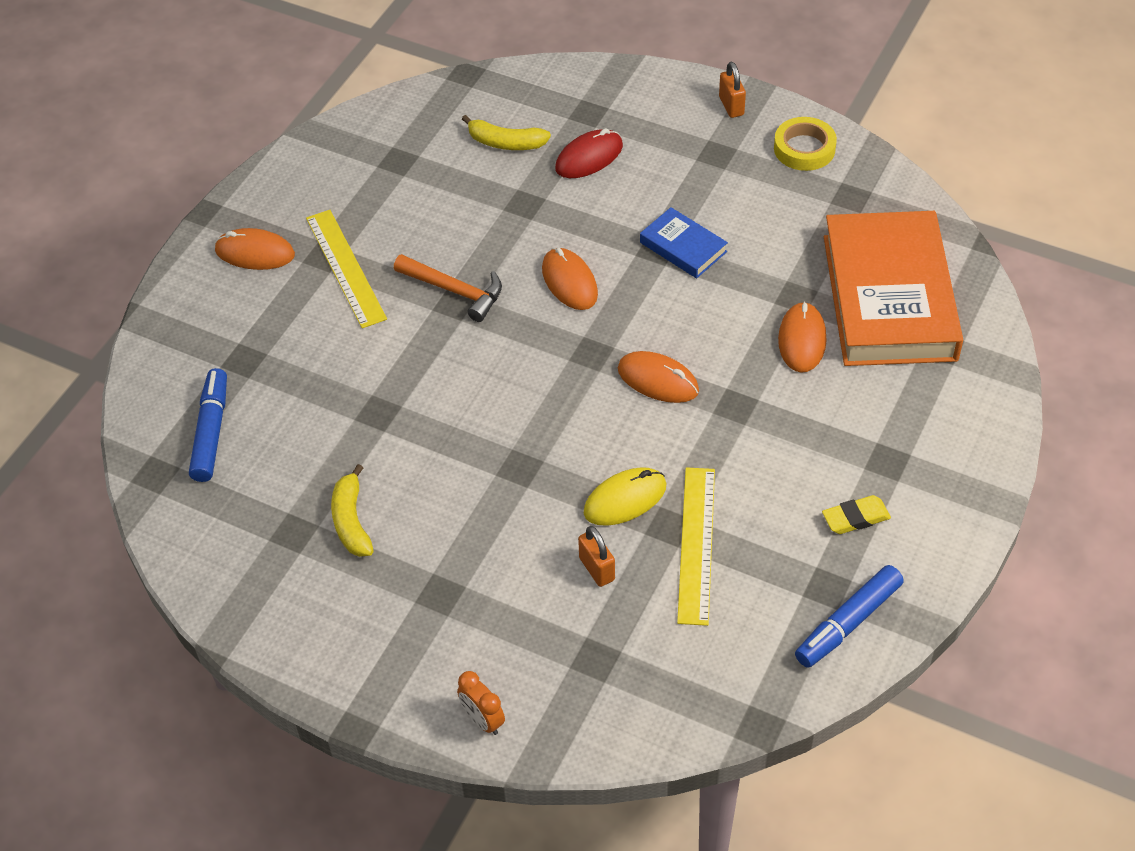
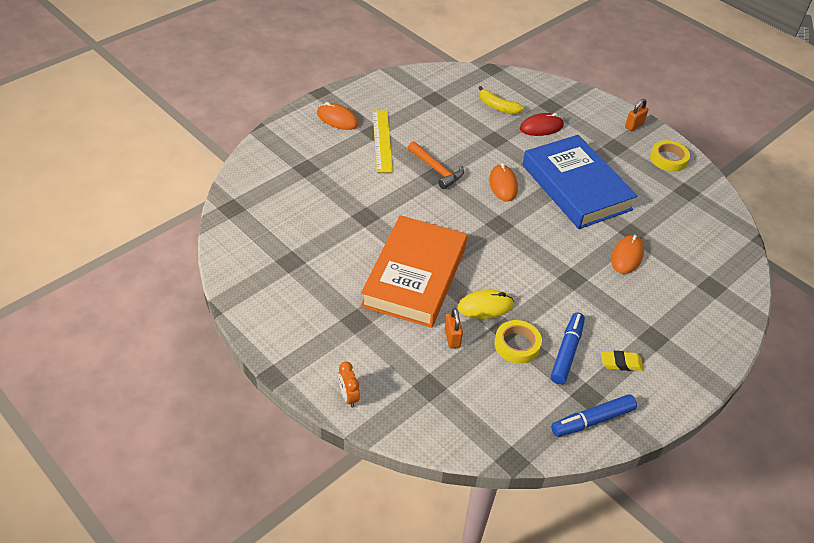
camera: 15 degrees right, 5 degrees down
(211, 431) = (271, 197): blue marker -> blue marker (567, 352)
(351, 521) = (324, 266): yellow banana -> none
(658, 380) = (532, 250): orange mouse -> none
(683, 247) = (576, 187): blue book -> blue book, size x2.26
(696, 544) = (517, 345): yellow ruler -> yellow tape
(731, 106) = (634, 126): orange padlock -> orange padlock turned 45 degrees clockwise
(888, 297) = (689, 250): orange book -> orange book (414, 276)

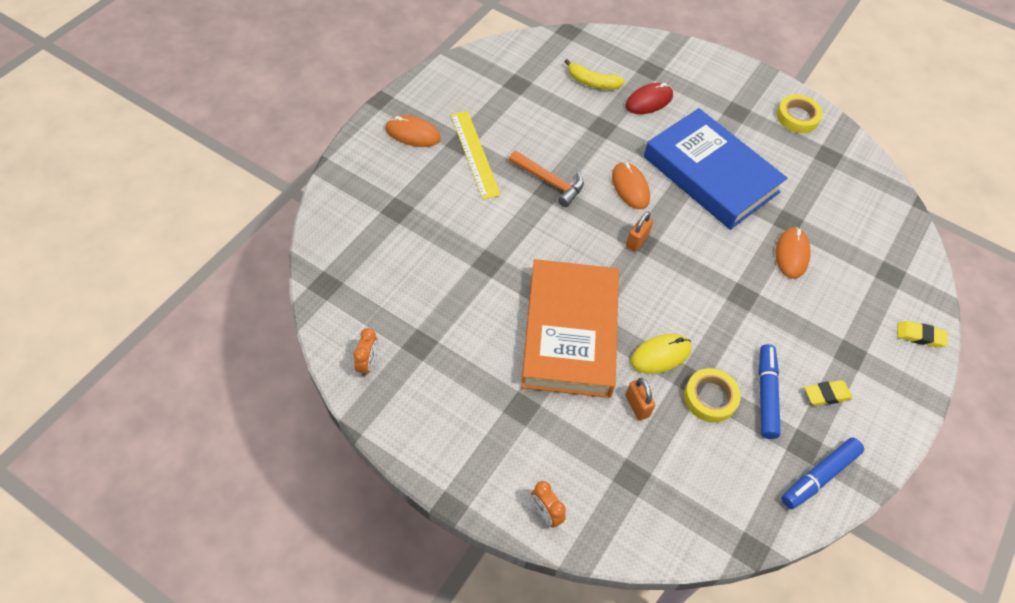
camera: 15 degrees left, 10 degrees up
(245, 266) = (368, 364): none -> orange clock
(634, 126) = (748, 80): orange padlock -> orange padlock (637, 241)
(722, 337) = (920, 336): none -> yellow eraser

